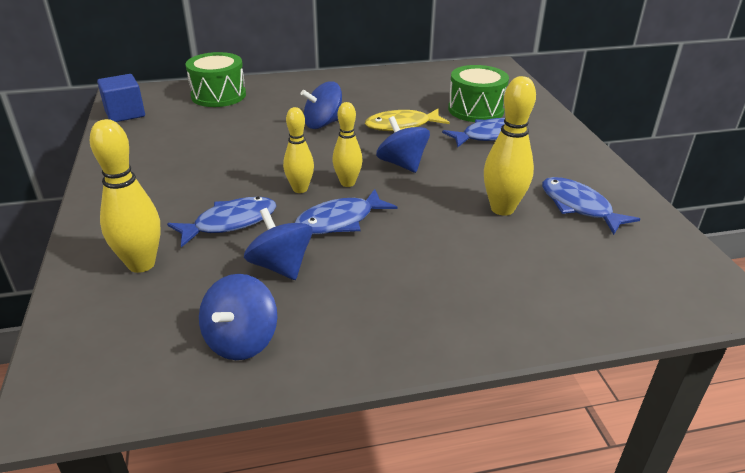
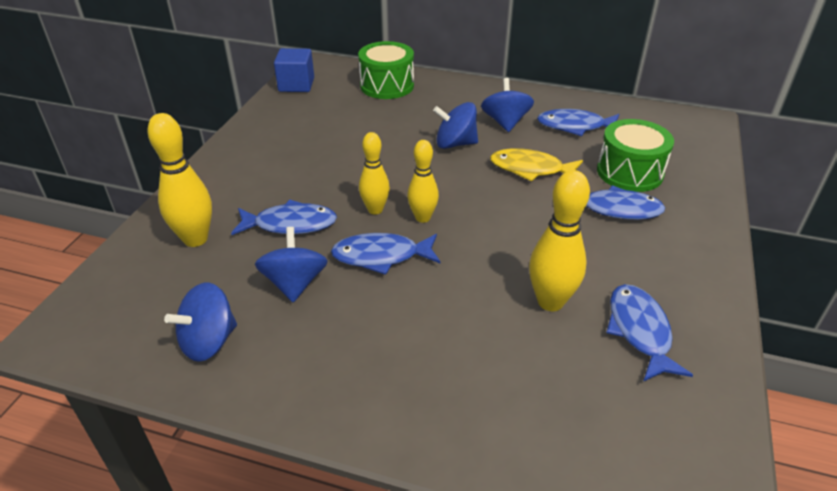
camera: 30 degrees right, 5 degrees up
(402, 164) = (493, 214): blue spinning top -> blue spinning top (505, 122)
(407, 89) = (575, 126): none -> blue fish

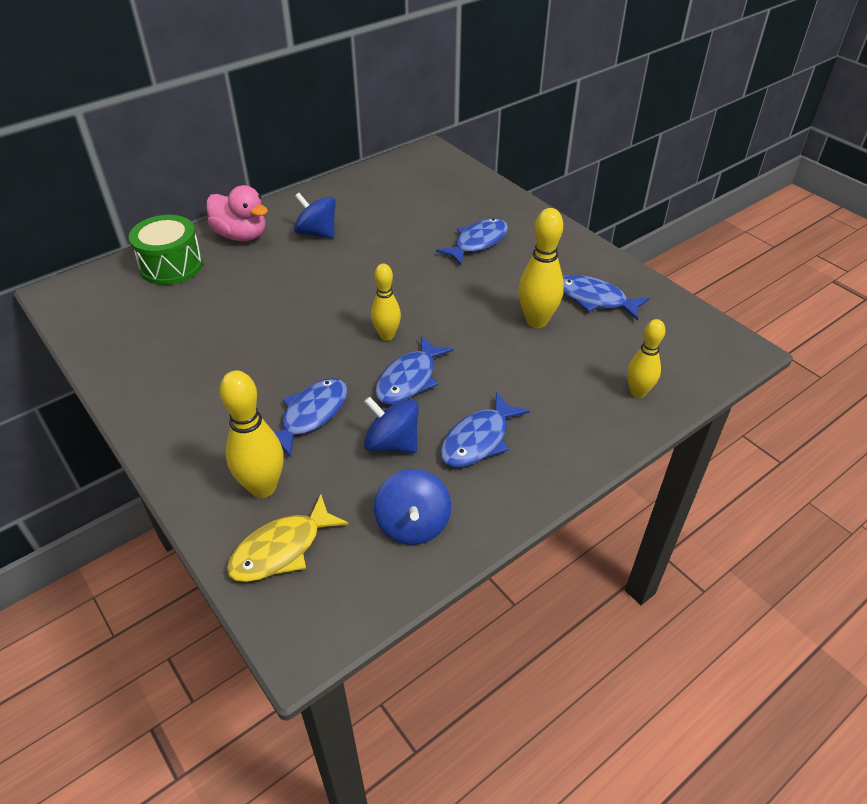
camera: 55 degrees left, 5 degrees up
(296, 85) = (84, 320): blue cube -> none
(375, 210) = (348, 356): yellow bowling pin -> yellow bowling pin (638, 392)
(455, 144) = (312, 272): blue spinning top -> none
(456, 94) = (241, 235): none -> pink duck
(531, 169) = (391, 253): yellow fish -> yellow fish (282, 549)
(575, 126) = (365, 205): blue fish -> blue fish (478, 440)
(629, 172) = (446, 214): green drum -> none

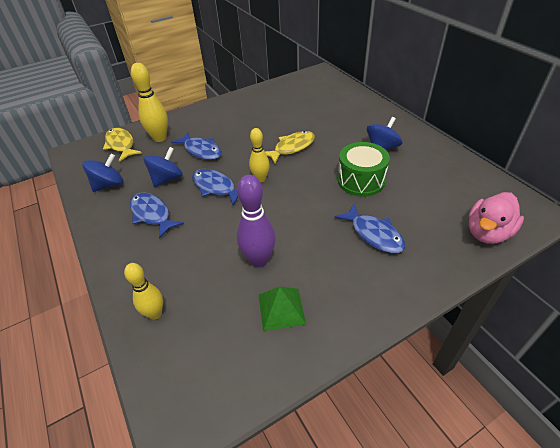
camera: 100 degrees right, 0 degrees up
(171, 266) = (343, 98): green drum -> green drum (361, 180)
(241, 235) = (376, 118): pink duck -> pink duck (487, 233)
(310, 311) = (292, 148): none -> yellow fish
(413, 524) = (109, 185): blue spinning top -> blue spinning top turned 135 degrees clockwise
(537, 321) = (259, 260): yellow bowling pin -> purple bowling pin
(595, 299) = (281, 309): blue fish -> green pyramid

